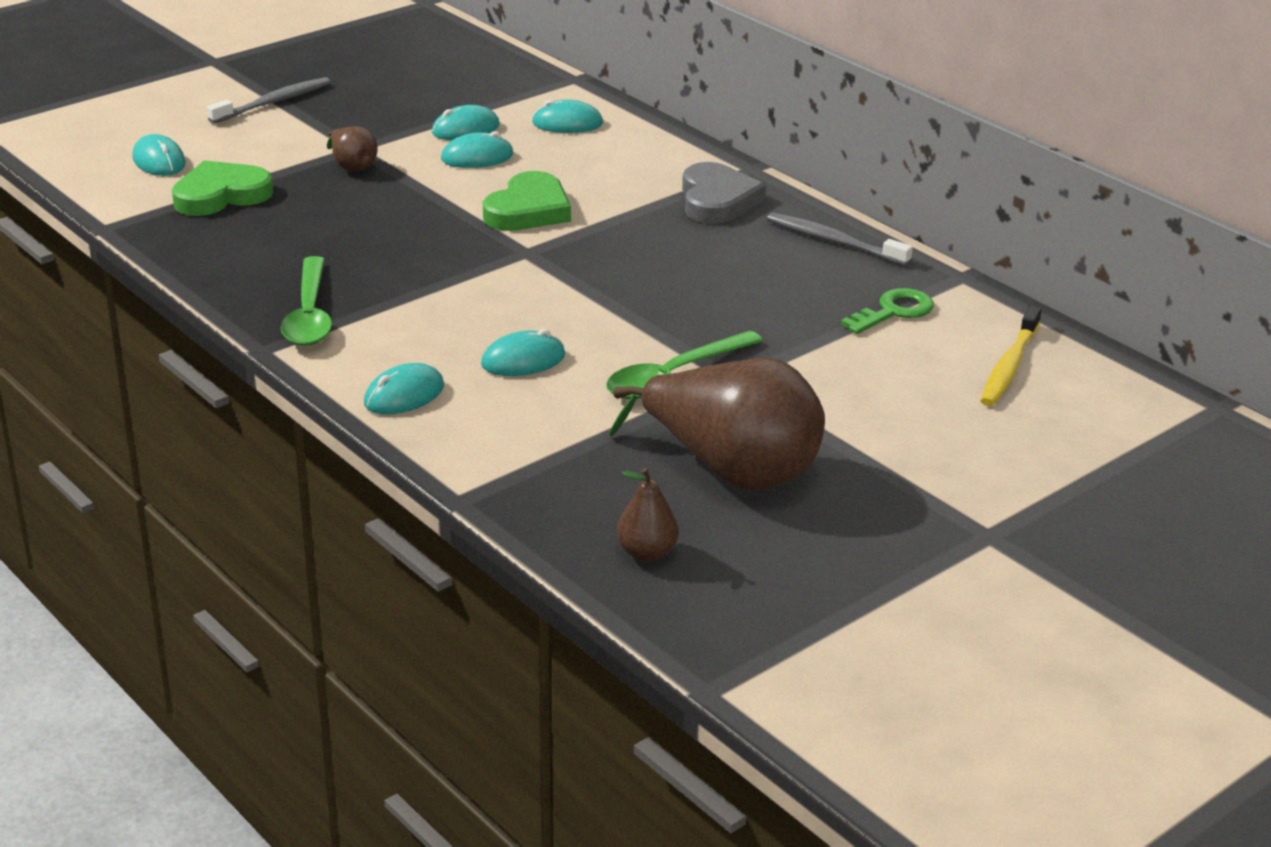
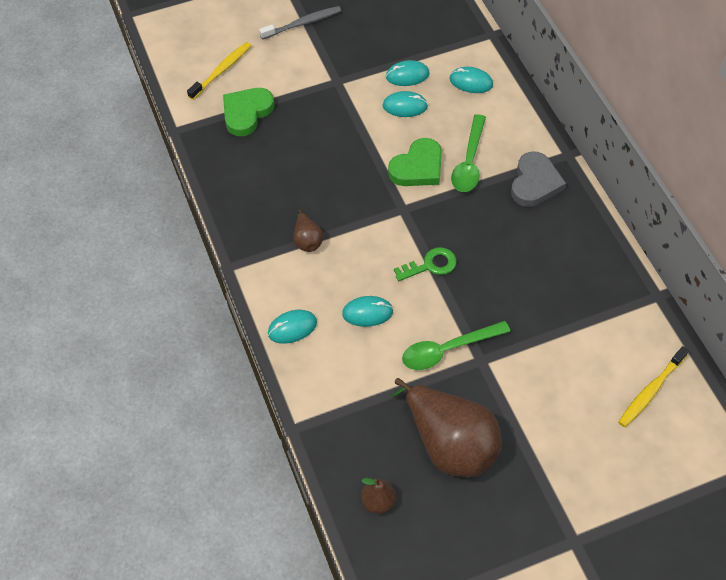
camera: 20 degrees right, 25 degrees up
(159, 161) = (221, 71): turquoise mouse -> yellow toothbrush
(221, 195) = (246, 113): green heart -> green heart turned 45 degrees counterclockwise
(309, 315) = (263, 240): green spoon -> green spoon (469, 162)
(352, 166) = (329, 99): brown pear -> brown pear (307, 240)
(834, 241) = (591, 242): grey toothbrush -> none
(894, 311) = (601, 320): green key -> green key (430, 265)

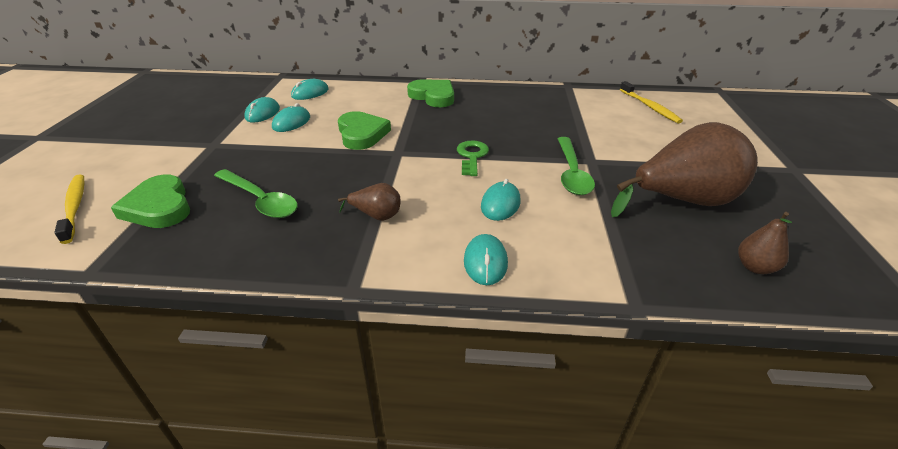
camera: 65 degrees left, 20 degrees down
(302, 23) = (117, 143): grey toothbrush -> none
(469, 162) = (384, 113): green spoon -> green spoon (260, 200)
(535, 183) = (433, 96): grey heart -> green heart

